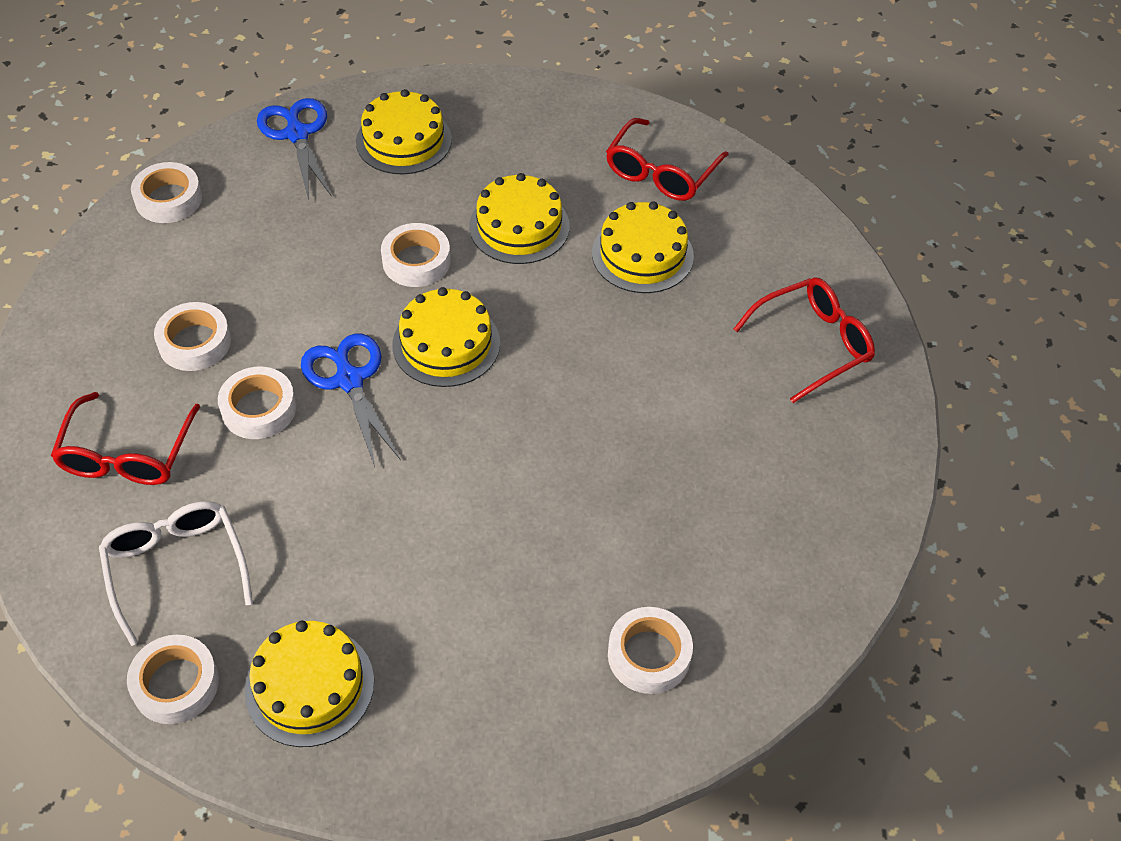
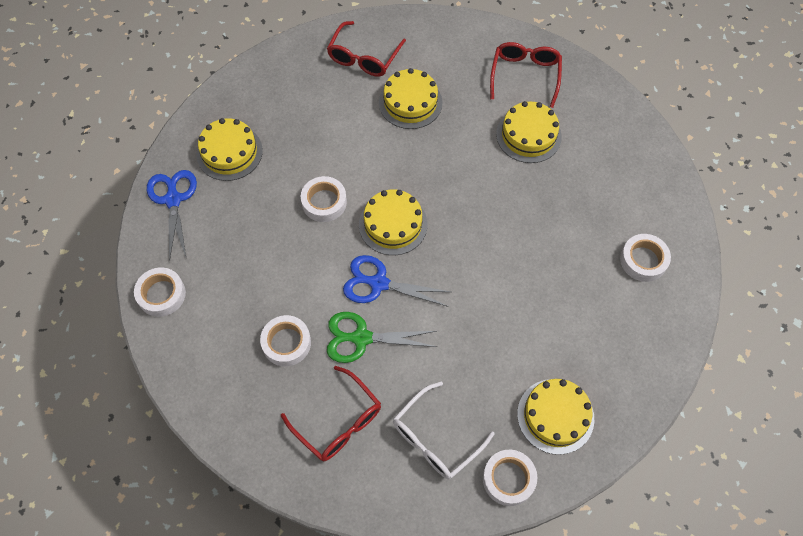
camera: 50 degrees left, 10 degrees up
(176, 567) = (435, 438): white glasses -> white glasses turned 60 degrees counterclockwise
(259, 409) = (361, 338): white tape -> green scissors
(297, 134) = (173, 200): blue scissors -> blue scissors turned 60 degrees clockwise
(519, 226) = (343, 141): yellow cake -> yellow cake (528, 135)
(661, 172) = (363, 57): red glasses -> red glasses turned 45 degrees clockwise

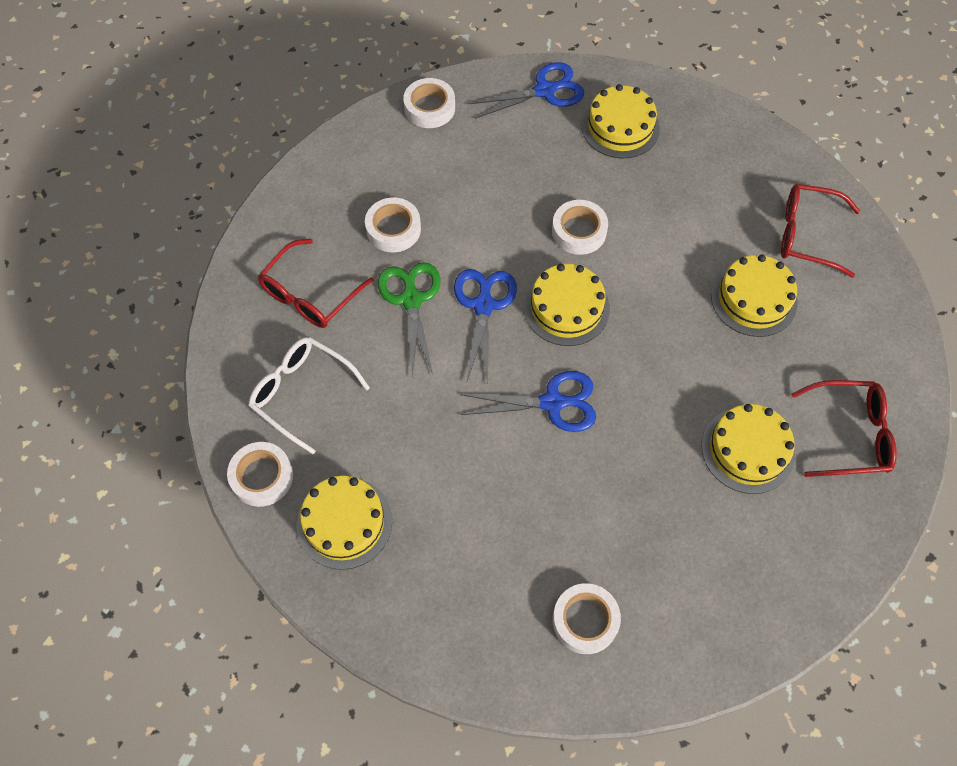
camera: 80 degrees right, 0 degrees up
(474, 249) = (552, 403): none -> blue scissors

